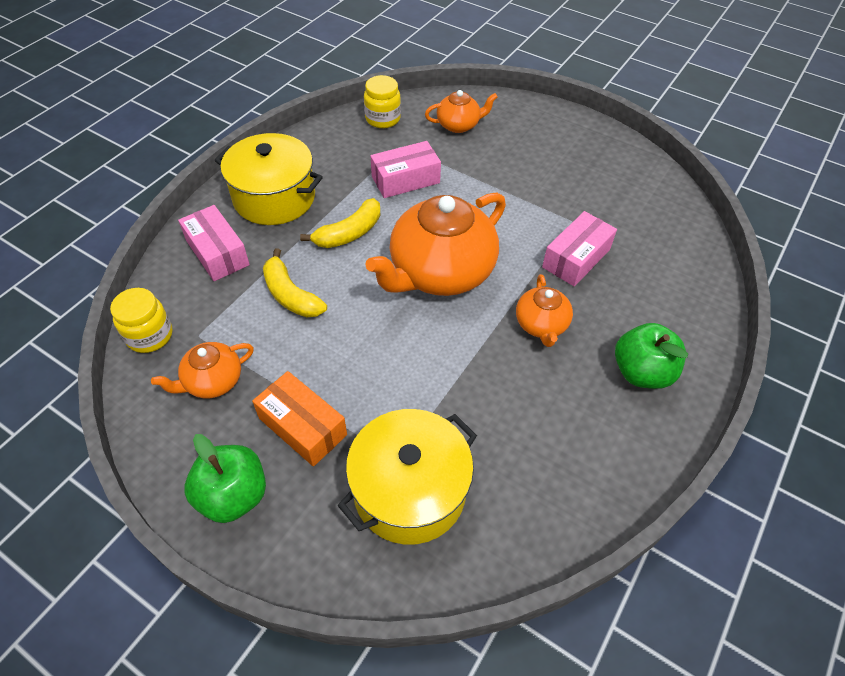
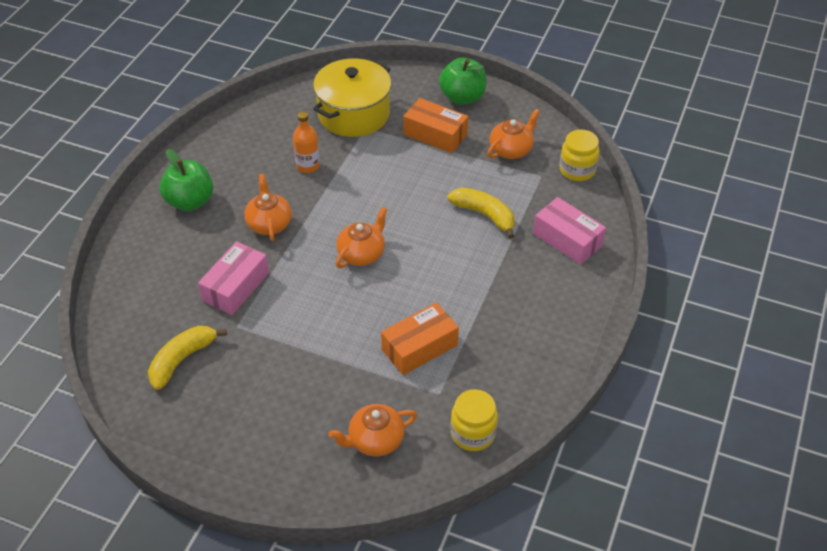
camera: 170 degrees right, 5 degrees down
(274, 198) = (546, 302): yellow pot -> none
(349, 233) = (456, 277): yellow banana -> yellow banana (182, 360)
(405, 180) = (419, 347): pink box -> orange box
(440, 272) = (362, 254): orange teapot -> orange teapot, size x0.50
(488, 402) = (308, 166): none -> orange bottle

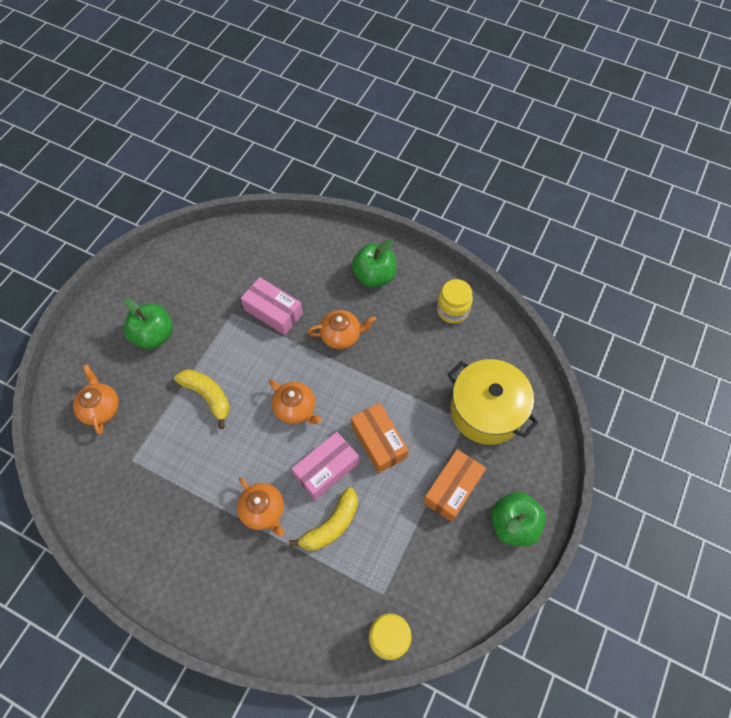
camera: 95 degrees right, 15 degrees up
(182, 360) = (207, 278): yellow banana -> yellow banana (208, 396)
(269, 403) = (154, 335): none -> green apple
(308, 166) = (413, 367): orange bottle -> none
(419, 347) = (182, 449): orange box -> orange box (379, 441)
(473, 433) = (87, 482): yellow jar -> yellow jar (452, 310)
(511, 150) = (425, 567): orange teapot -> orange teapot (263, 511)
(567, 239) = (287, 606): pink box -> pink box (326, 469)

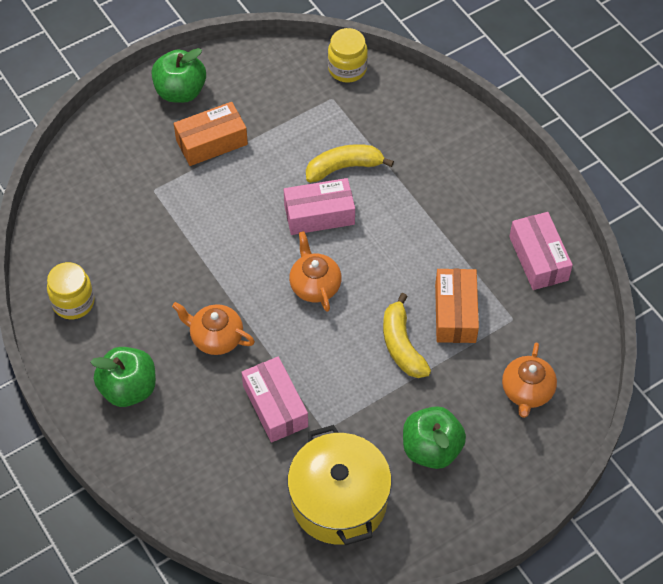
camera: 150 degrees left, 5 degrees down
(129, 525) = (538, 258): none -> pink box
(263, 511) = (401, 209): orange teapot -> none
(379, 441) = (251, 213): orange box -> orange box (455, 313)
(486, 411) = (125, 188): yellow pot -> yellow pot (339, 501)

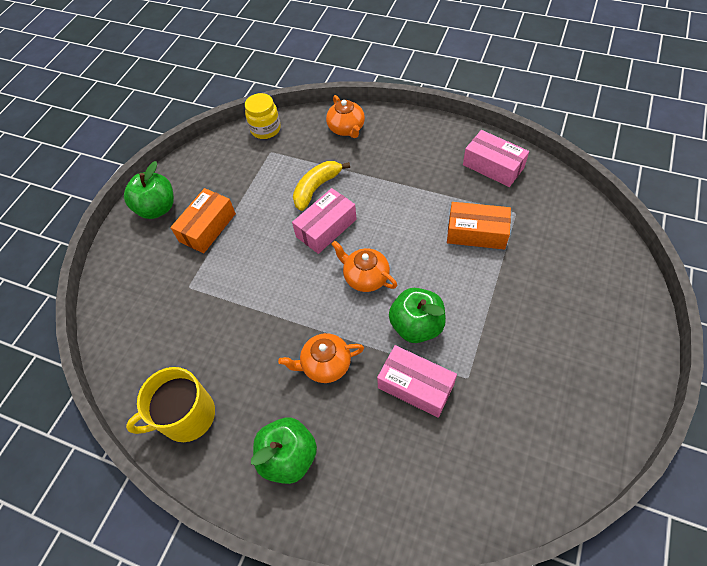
camera: 30 degrees left, 0 degrees up
(73, 302) = (186, 416): yellow jar -> yellow mug
(339, 501) = (529, 426): yellow pot -> none
(402, 345) = (463, 278): yellow banana -> none
(431, 449) = (553, 336): green apple -> green apple (416, 326)
(455, 313) = (476, 233): orange box -> orange box turned 45 degrees counterclockwise
(527, 391) = (571, 252): orange teapot -> orange teapot (346, 129)

